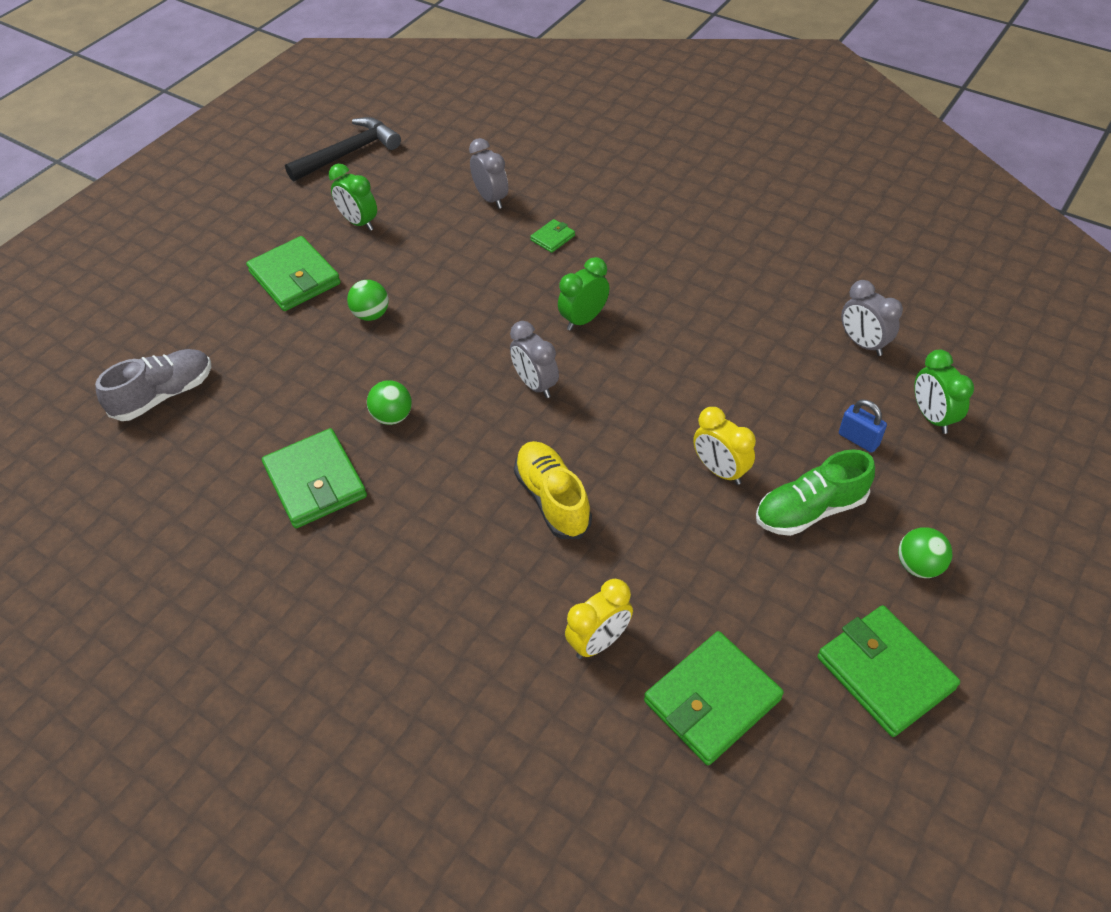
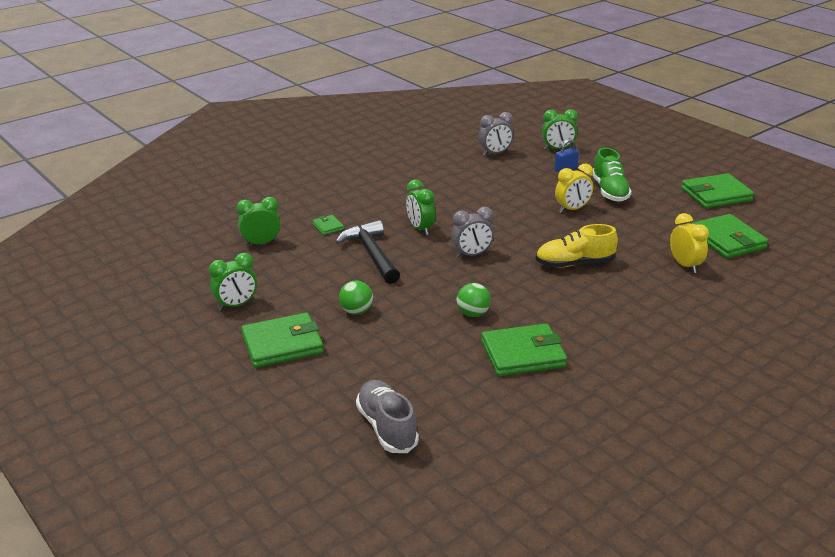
camera: 75 degrees left, 20 degrees down
(349, 153) = (132, 300): black hammer -> black hammer (371, 254)
(491, 199) = (261, 243): grey clock -> green clock
(918, 566) = (654, 173): green ball -> none

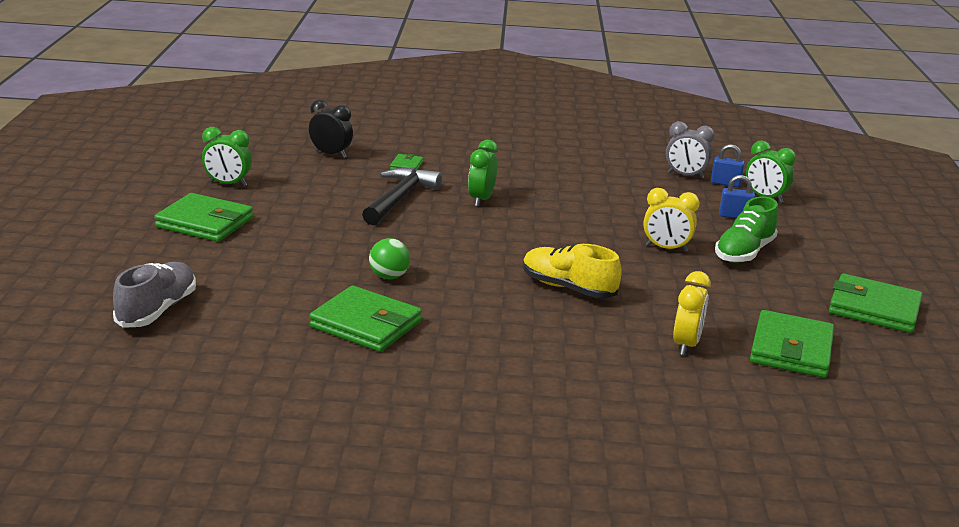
camera: 40 degrees right, 5 degrees down
(261, 243) = (331, 154): green clock -> black clock
(356, 311) = (302, 229): green ball -> none
(472, 255) = (484, 237): grey clock -> none
(523, 149) = (725, 183): none -> blue padlock

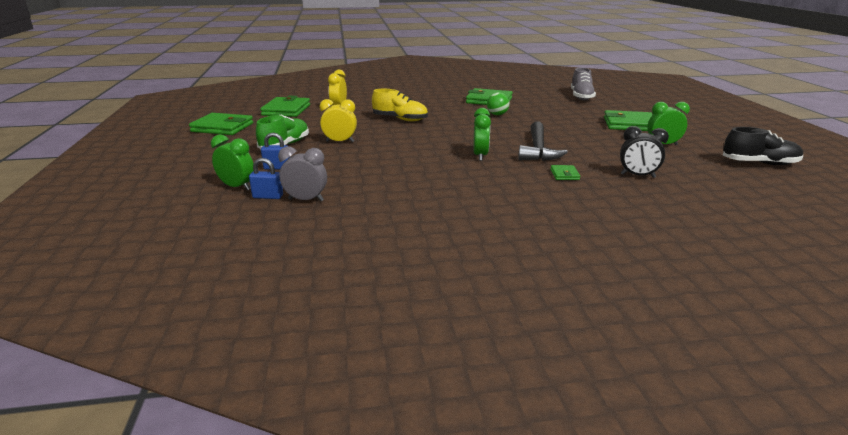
camera: 170 degrees right, 0 degrees up
(171, 149) = (759, 163): none -> black shoe

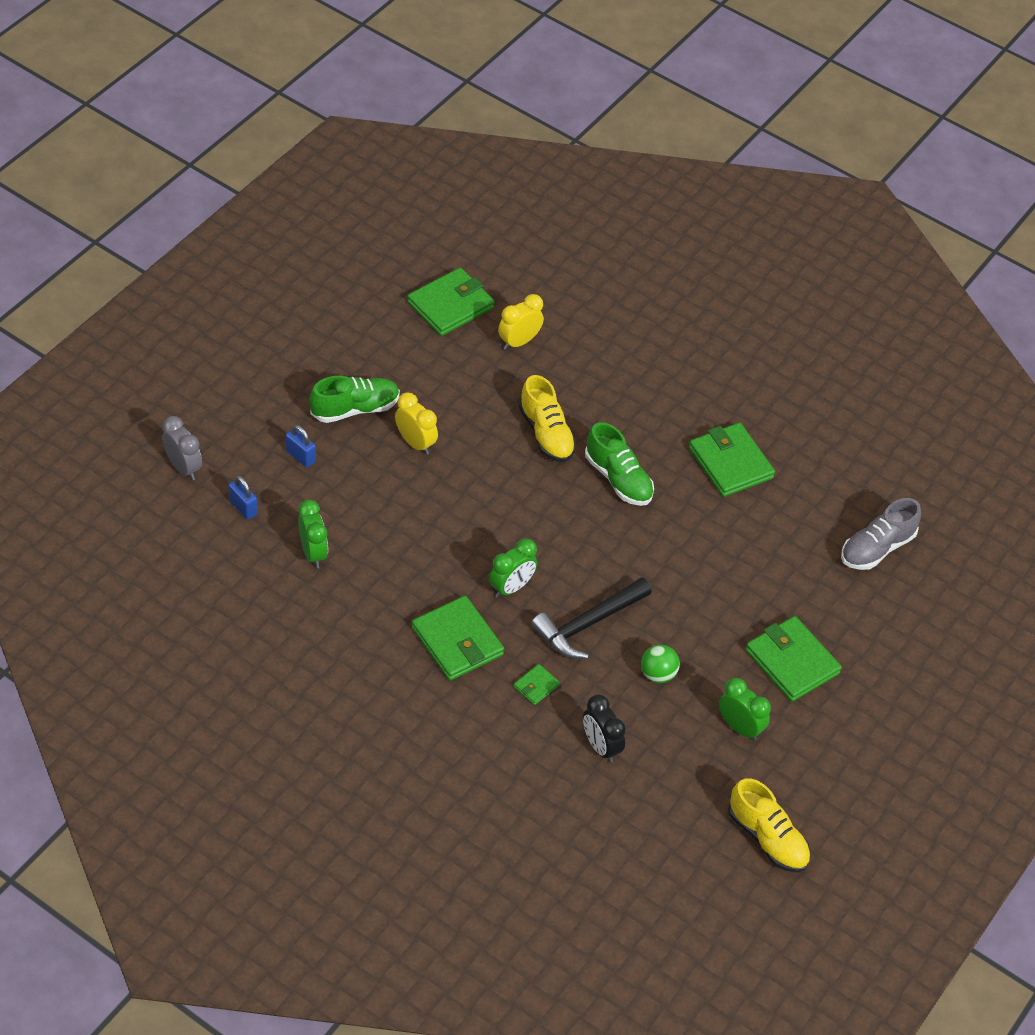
camera: 40 degrees right, 25 degrees up
(222, 127) = (337, 310): green wallet -> green wallet (457, 641)
(237, 187) = (235, 469): green clock -> green clock (313, 553)
(306, 200) = (266, 539): grey clock -> grey clock (183, 467)
(456, 117) = (618, 479): none -> green shoe
(497, 114) = (677, 510): green ball -> green ball (658, 674)
(759, 163) = (767, 838): black shoe -> yellow shoe

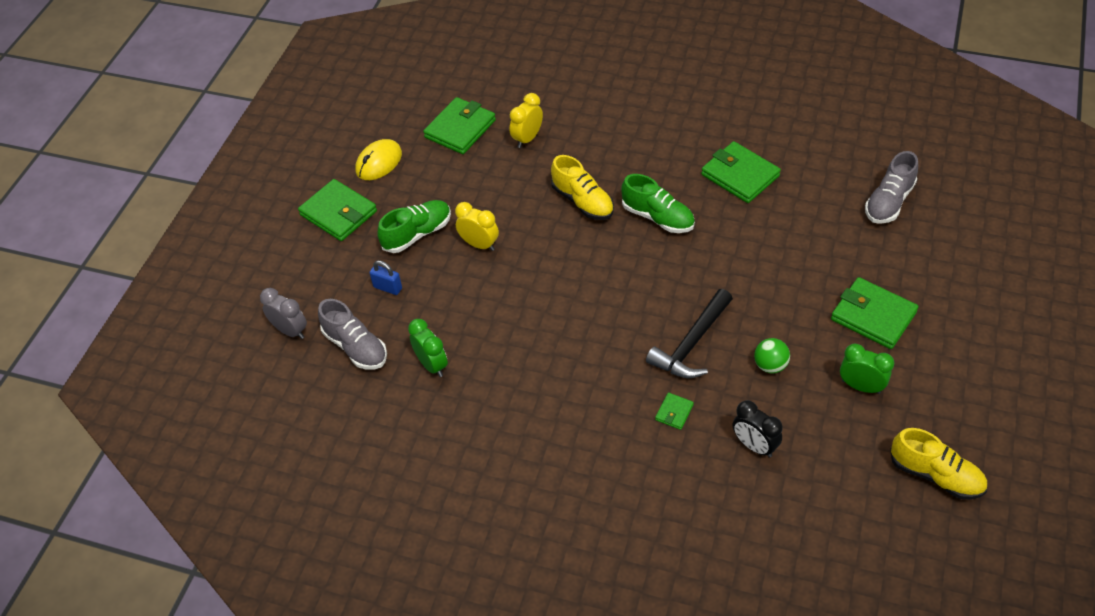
camera: 10 degrees left, 0 degrees up
(243, 508) = (355, 347): blue padlock -> grey shoe
(346, 314) = (379, 162): none -> yellow mouse
(457, 641) = (589, 397): green wallet -> green wallet (338, 213)
(511, 587) = (613, 335): green clock -> none

